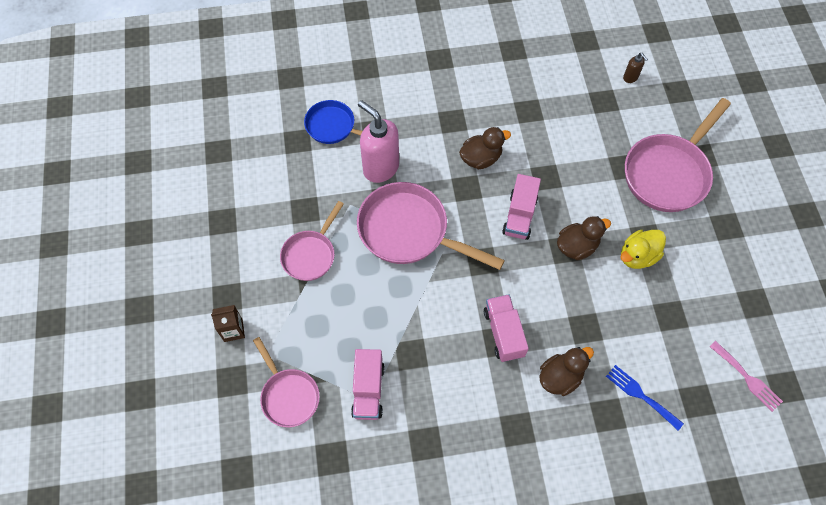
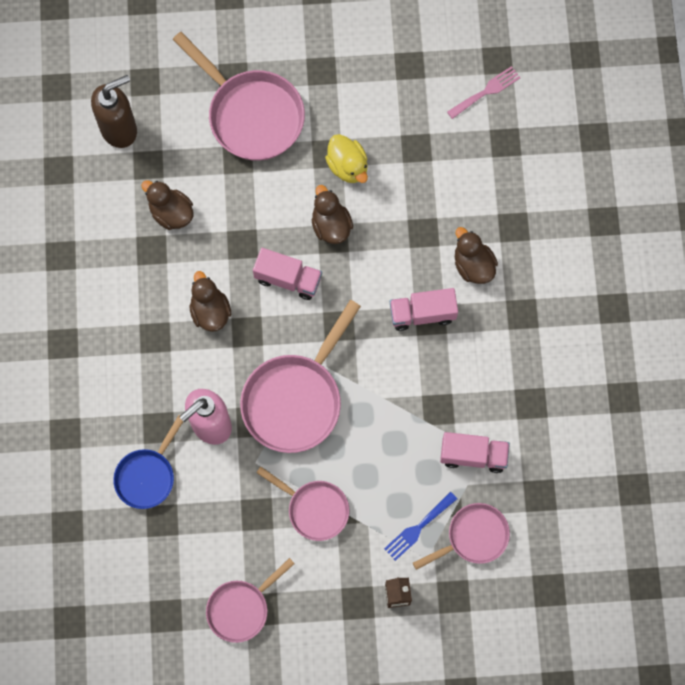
camera: 85 degrees left, 10 degrees up
(223, 205) = (241, 608): none -> pink pan
(564, 121) = (171, 213): none -> brown duck
(630, 78) = (119, 129): brown soap dispenser -> brown soap dispenser, size x2.25
(640, 395) = (496, 193): blue fork -> blue fork (418, 528)

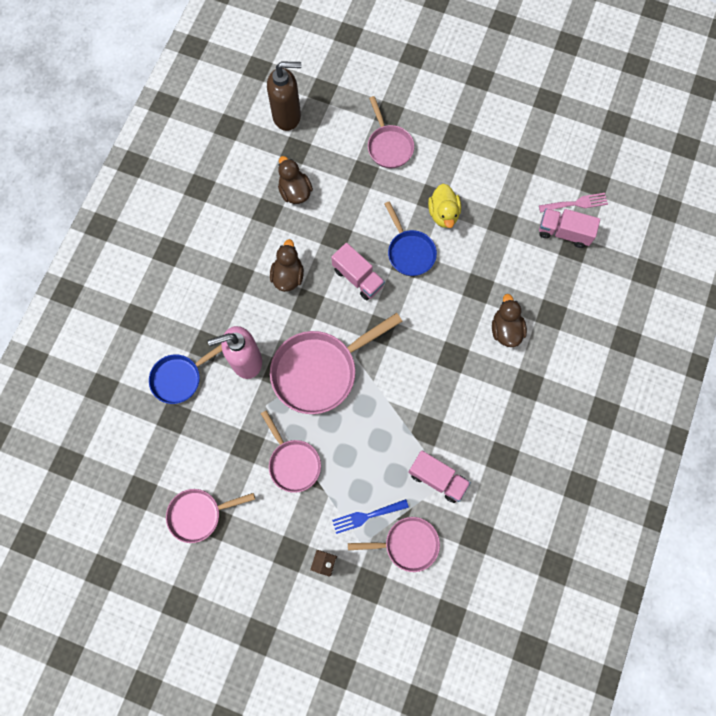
camera: 25 degrees right, 0 degrees up
(251, 115) = (389, 146): pink pan -> pink pan, size x0.60
(331, 225) = (409, 252): brown duck -> blue pan
(422, 314) = (448, 349): pink truck -> pink truck (564, 232)

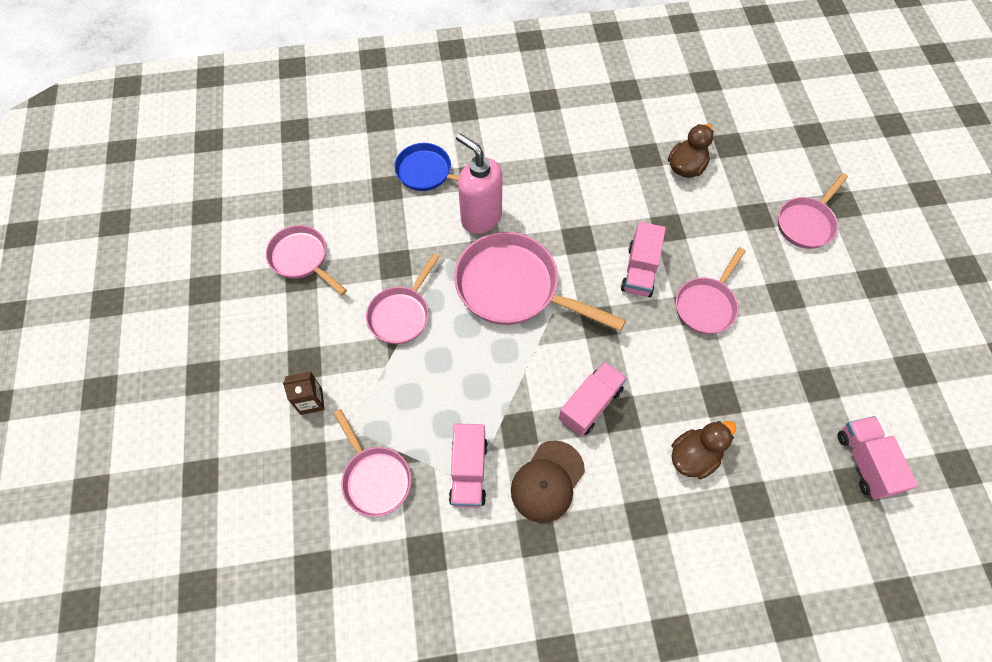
camera: 60 degrees right, 10 degrees down
(287, 116) = (758, 120): brown soap dispenser -> none
(288, 276) = (594, 207): brown duck -> none
(366, 516) = (383, 417): blue fork -> none
(409, 252) = (706, 305): blue pan -> pink pan
(436, 372) = (590, 404): none -> pink truck
(443, 214) = (777, 316): yellow duck -> none
(472, 431) = (547, 481): none -> brown cap
(576, 203) = (913, 457): pink fork -> none

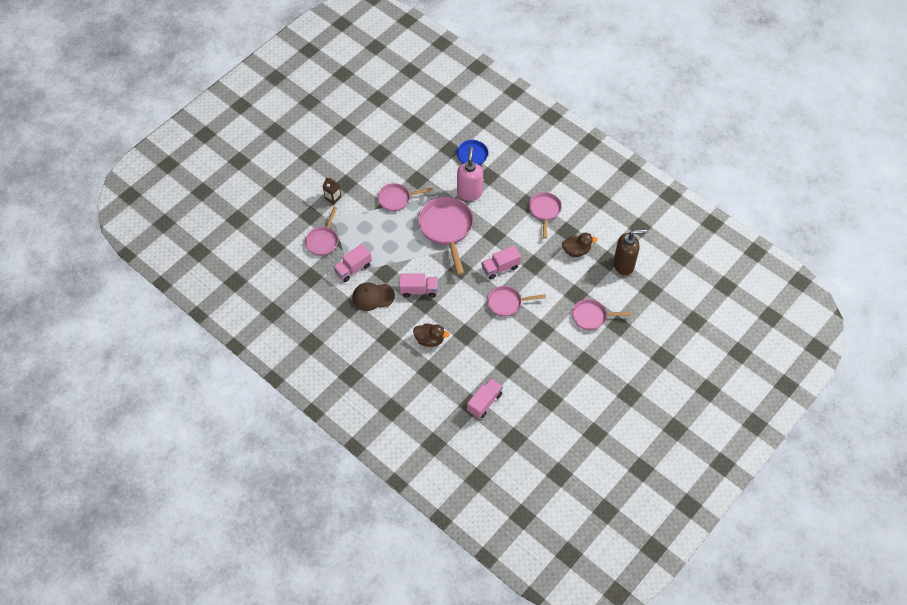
camera: 50 degrees right, 5 degrees down
(302, 259) = (388, 147): pink pan -> pink pan (544, 211)
(750, 134) = (624, 265): none -> brown soap dispenser

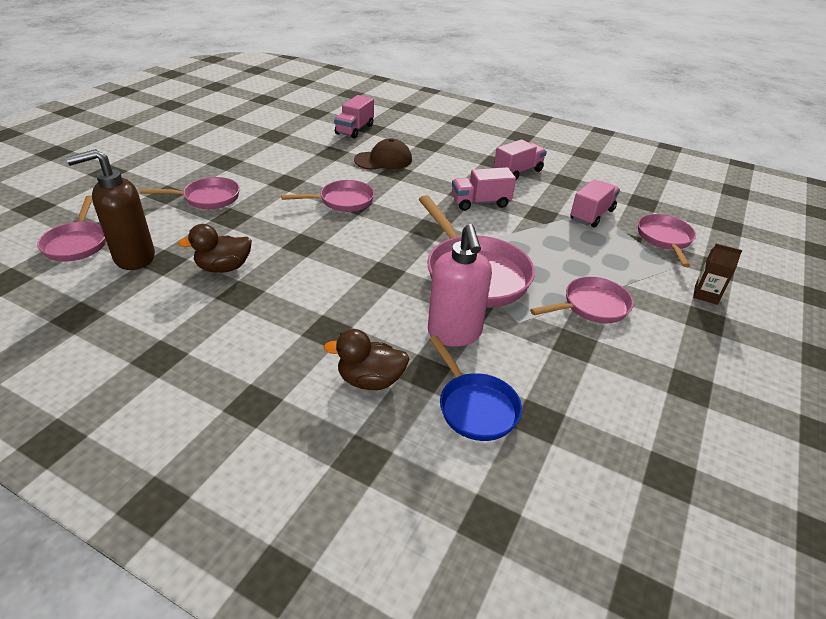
camera: 165 degrees right, 20 degrees down
(373, 297) = (541, 192): brown cap -> brown cap (383, 160)
(430, 340) = (441, 164): brown duck -> brown duck (370, 380)
(500, 268) = (361, 235): pink truck -> pink truck (518, 172)
(544, 211) = (287, 321): pink pan -> pink pan (77, 243)

